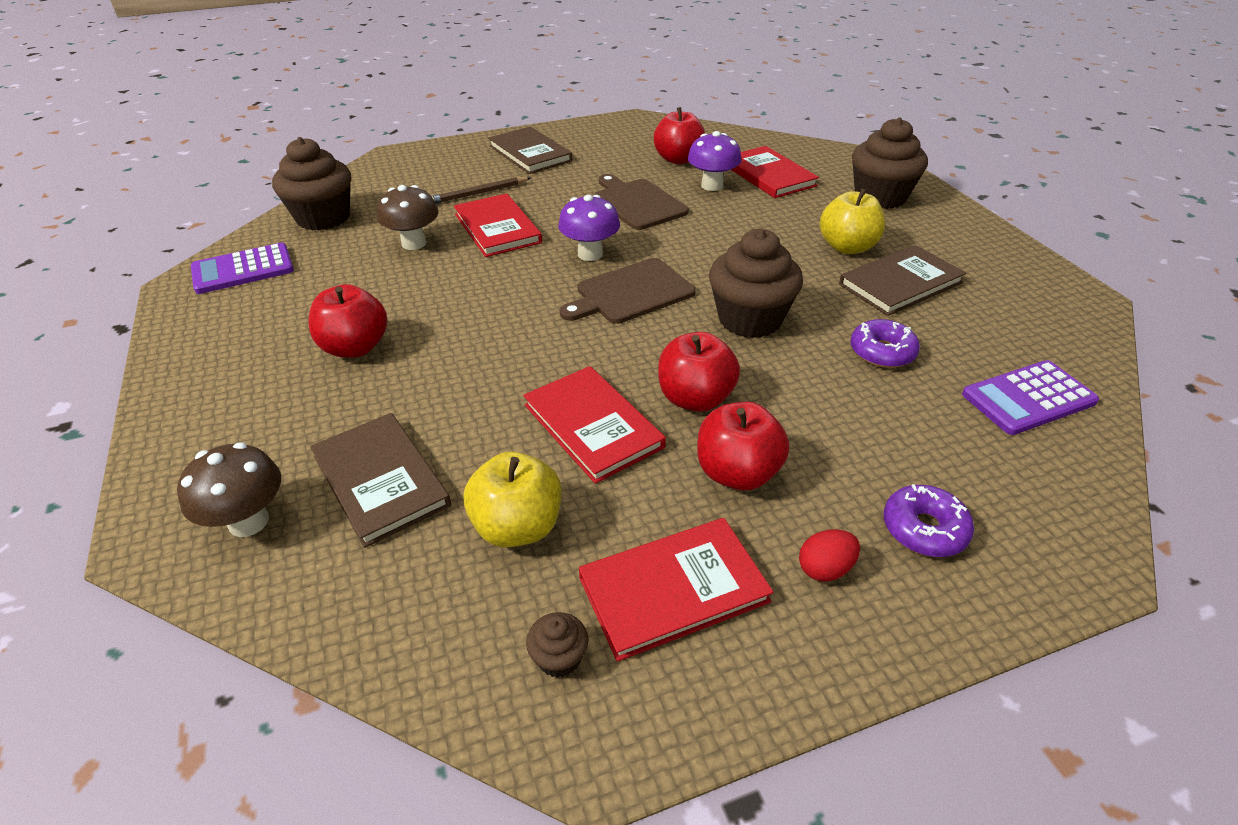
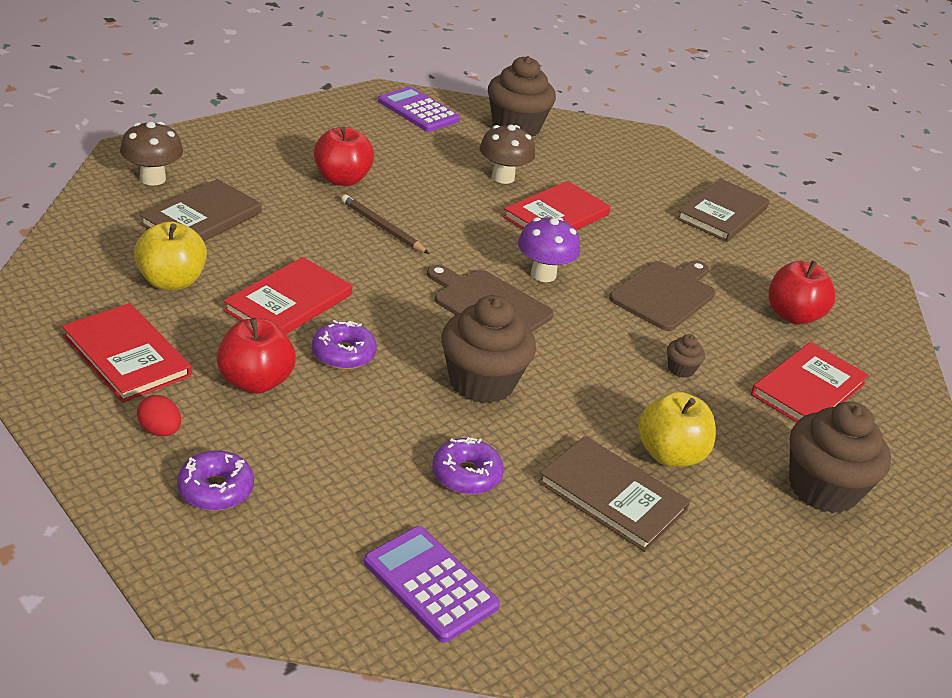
camera: 65 degrees right, 5 degrees down
(478, 193) = (614, 195): brown pencil -> brown pencil (382, 227)
(559, 658) = (63, 312): brown cupcake -> brown cupcake (680, 369)
(695, 398) = (343, 354): red apple -> purple donut
(712, 186) = (745, 344): purple mushroom -> none

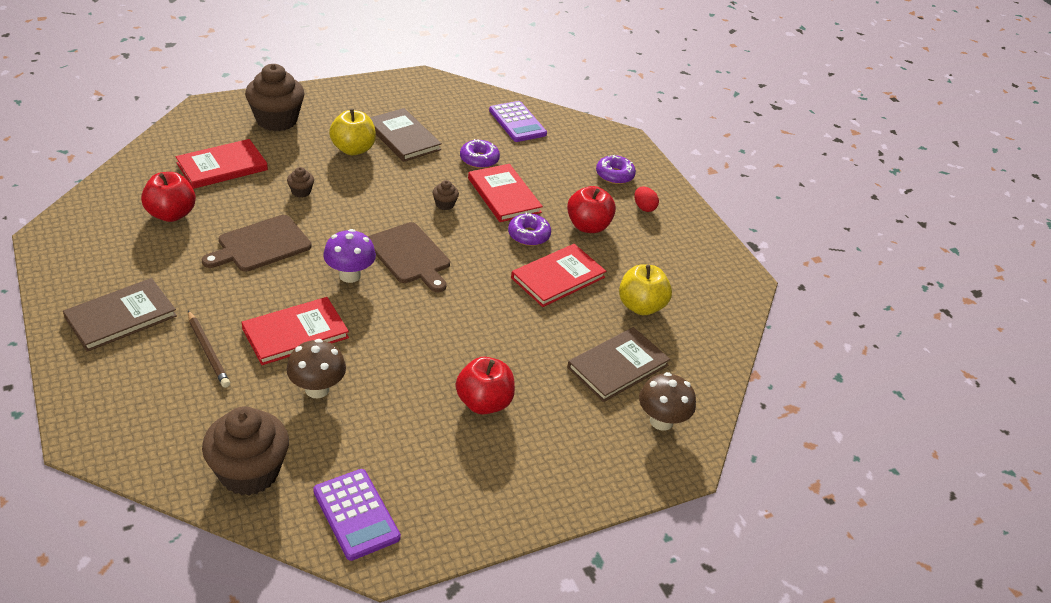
camera: 165 degrees left, 5 degrees up
(126, 356) = (666, 254): red book -> red book (504, 195)
(382, 227) = (465, 339): brown pencil -> brown pencil (208, 351)
(481, 382) = (444, 204): brown cupcake -> brown cupcake, size x0.43

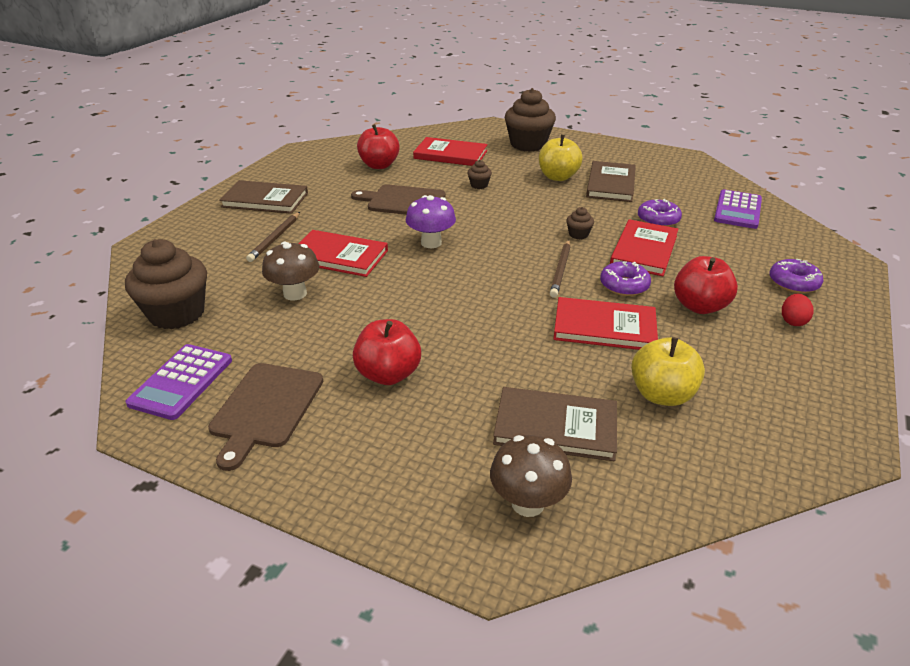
camera: 55 degrees right, 5 degrees down
(410, 255) = (495, 252): brown cutting board -> brown cutting board (265, 408)
(475, 246) = (560, 270): none -> brown pencil

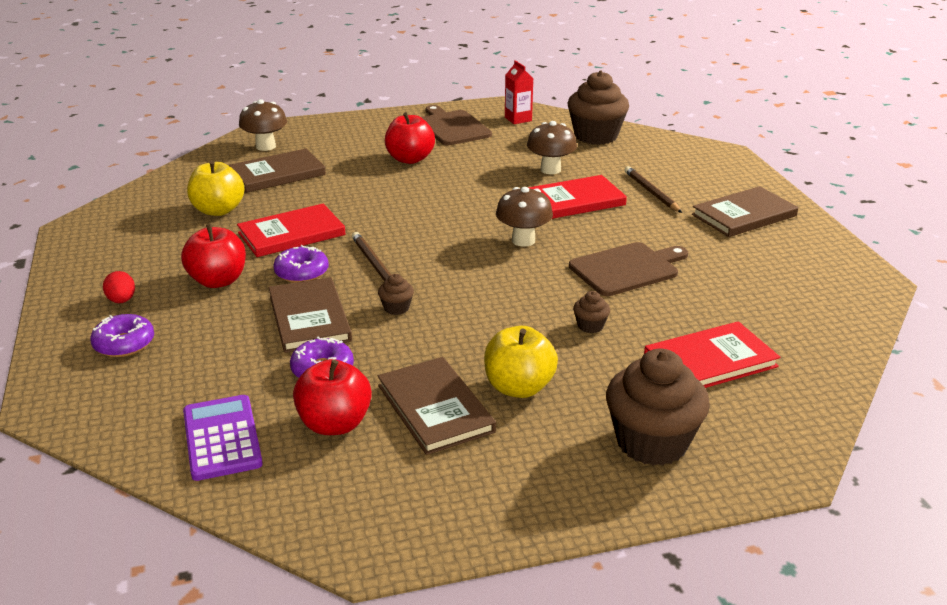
camera: 140 degrees right, 5 degrees down
(181, 382) = (518, 119): purple calculator -> red carton
(379, 165) = (747, 301): red apple -> red apple (334, 424)
(431, 243) = (523, 240): purple mushroom -> brown mushroom
(644, 250) = (309, 318): red book -> brown book

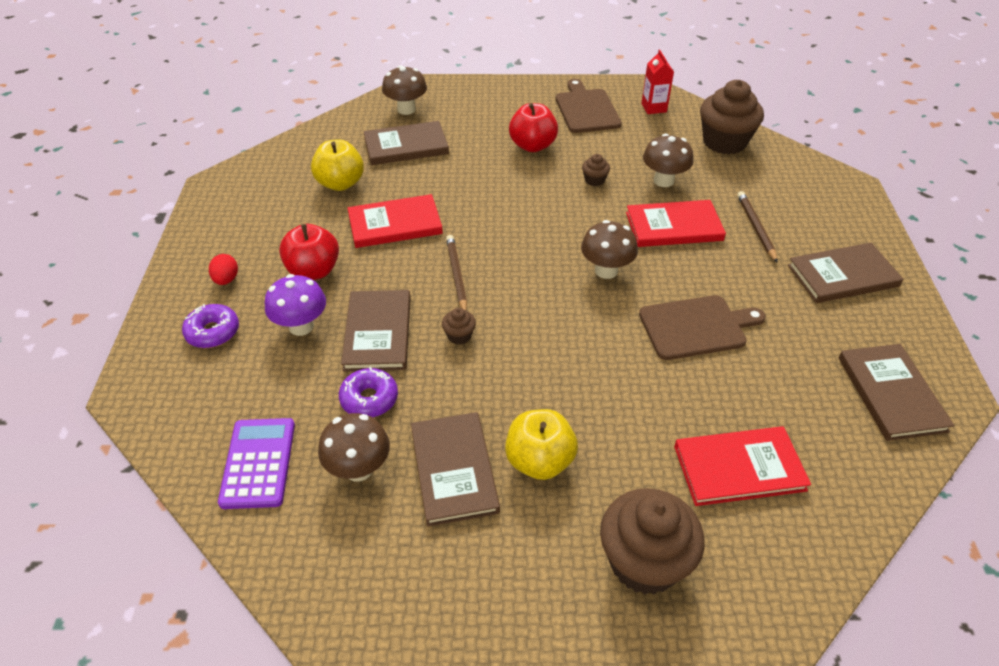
camera: 15 degrees right, 15 degrees up
(223, 325) = (301, 326): none -> purple mushroom
(301, 272) = (389, 274): purple donut -> none
(334, 424) = (359, 469): red apple -> brown mushroom
(590, 326) = (634, 396): brown cupcake -> brown cupcake (594, 180)
(821, 289) = (891, 394): none -> brown book

